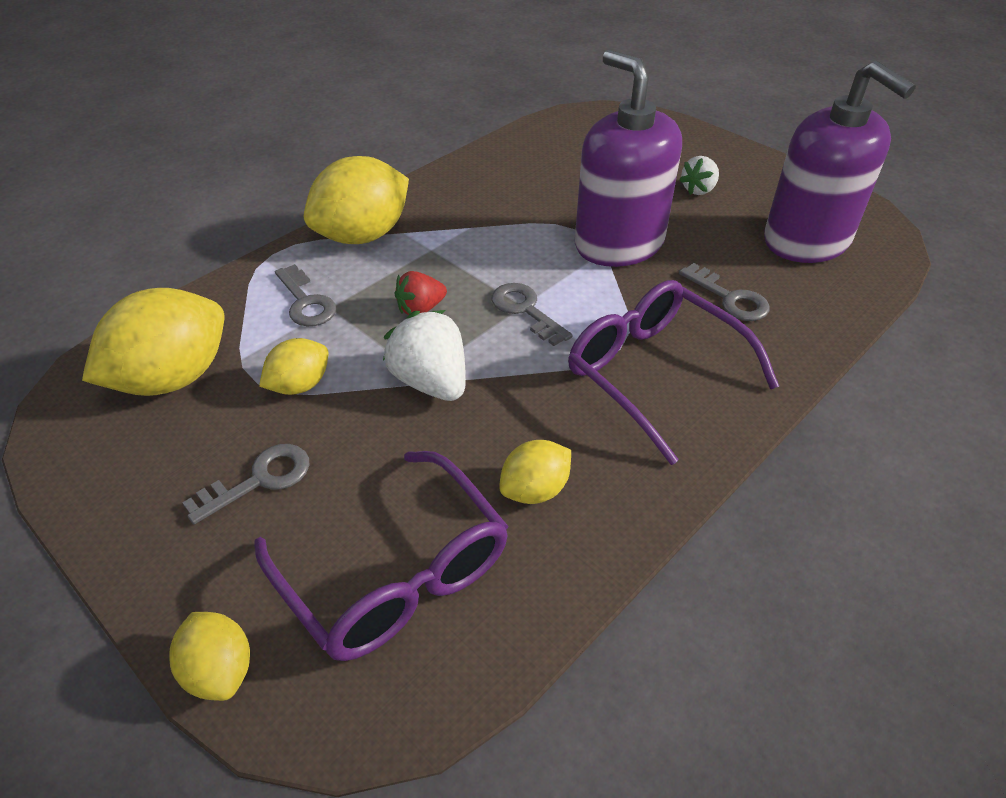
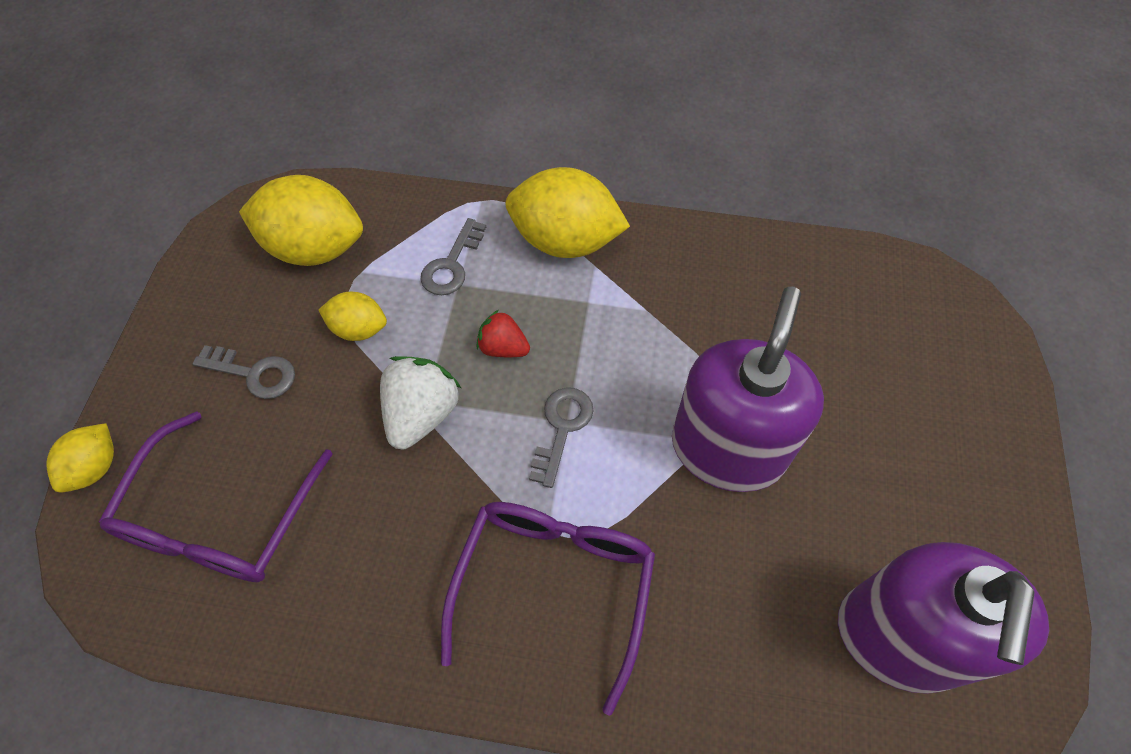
camera: 55 degrees right, 15 degrees up
(535, 490) = (351, 566): yellow lemon -> none
(698, 190) = (897, 474): white strawberry -> none
(729, 298) = (722, 601): grey key -> none

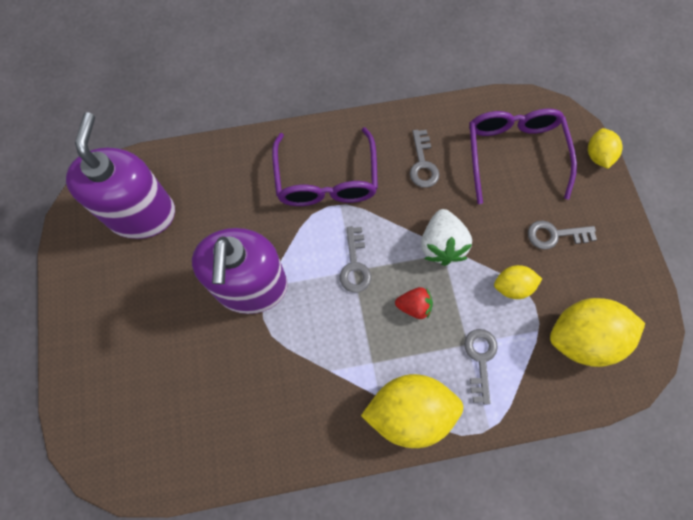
camera: 160 degrees right, 10 degrees up
(377, 556) = (422, 164): none -> grey key

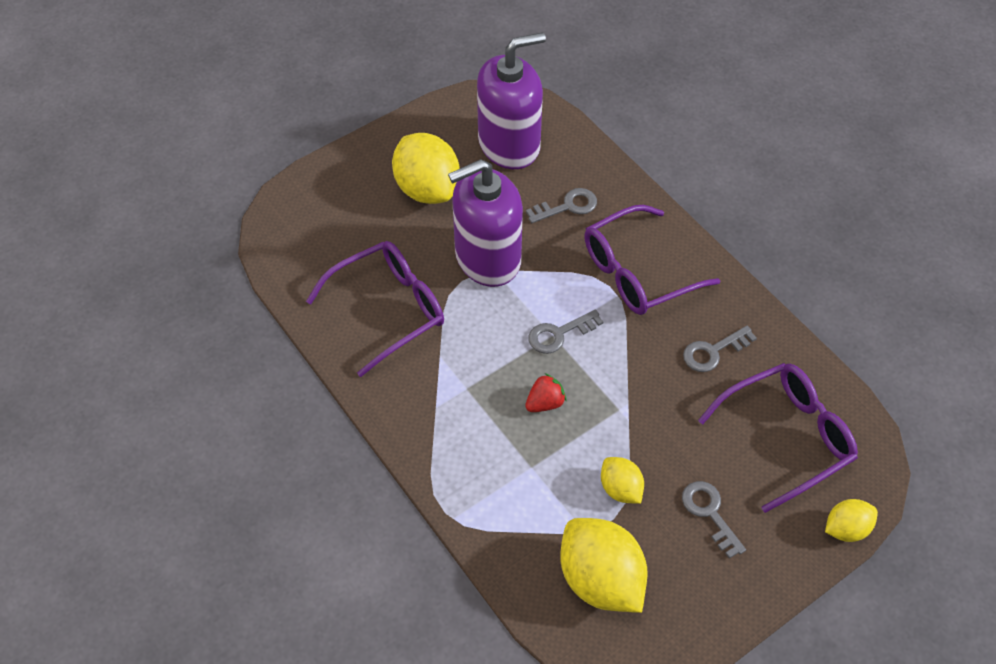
camera: 65 degrees right, 15 degrees down
(261, 395) = (389, 309): none -> purple glasses
(409, 411) = (434, 438): yellow lemon -> yellow lemon (427, 189)
(414, 306) = (545, 403): red strawberry -> red strawberry turned 105 degrees counterclockwise
(441, 245) = (628, 404): white strawberry -> none
(480, 359) = (521, 485): grey key -> grey key (567, 206)

